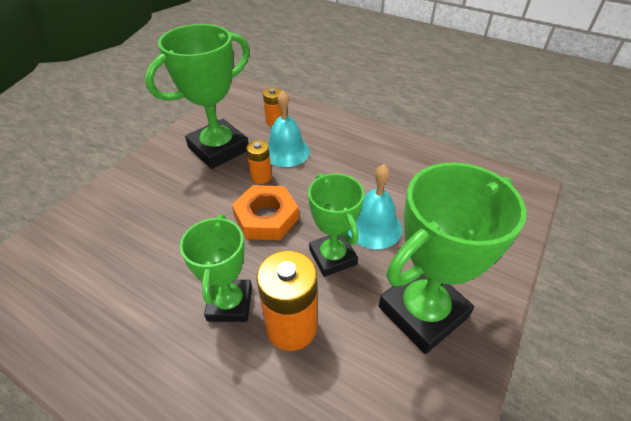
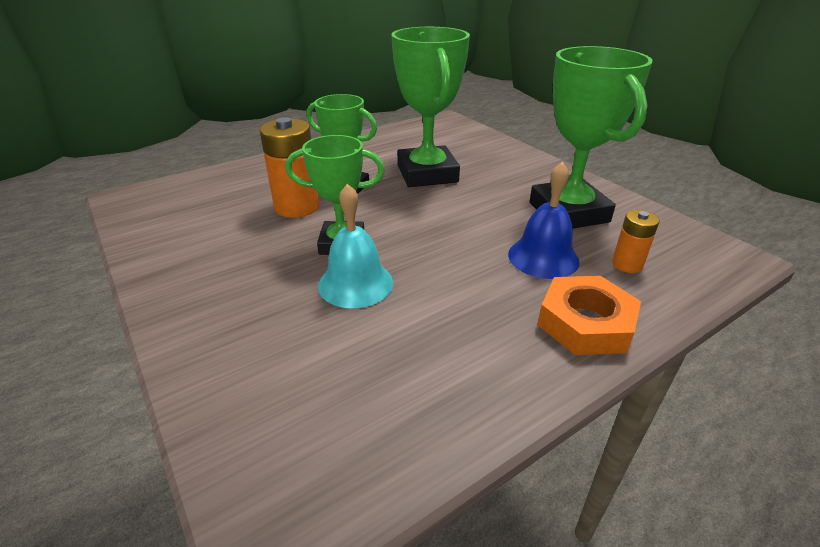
camera: 115 degrees right, 10 degrees down
(261, 177) = (498, 229): orange battery -> none
(266, 217) = (428, 220): orange nut -> orange nut (585, 323)
(286, 151) = (543, 257): turquoise bell -> blue bell
(422, 312) = (227, 275): green trophy -> green trophy (427, 174)

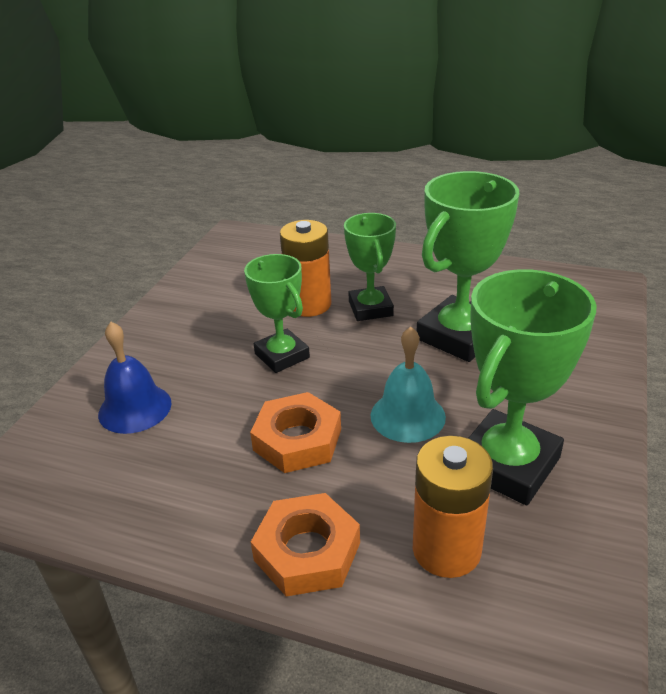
camera: 55 degrees right, 0 degrees up
(355, 283) = (236, 392): turquoise bell -> turquoise bell (407, 416)
(455, 277) = (297, 440): none -> orange nut
(543, 257) = (390, 481): blue bell -> blue bell (135, 408)
(627, 264) = (446, 549): orange battery -> orange battery, size x1.79

